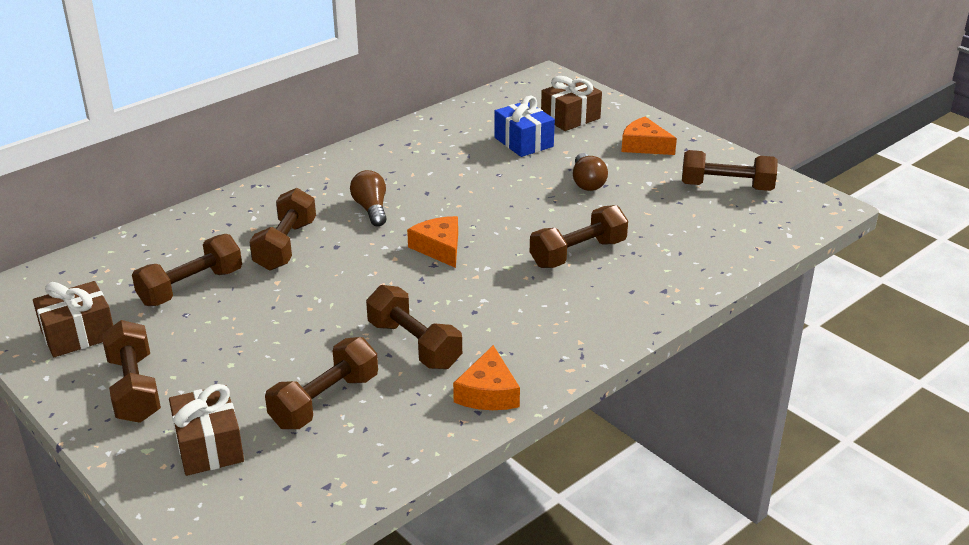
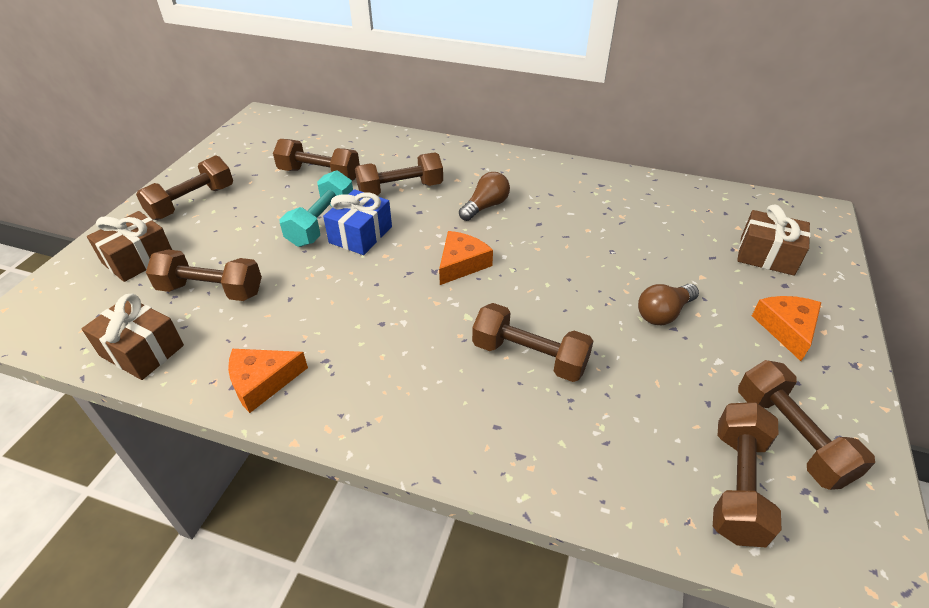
camera: 60 degrees right, 10 degrees up
(78, 334) = (241, 158): brown gift -> brown gift (142, 351)
(287, 307) = (322, 223): none -> turquoise dumbbell
(414, 345) = (310, 307): brown dumbbell -> brown dumbbell (737, 484)
(523, 142) = (683, 244): blue gift -> blue gift (361, 235)

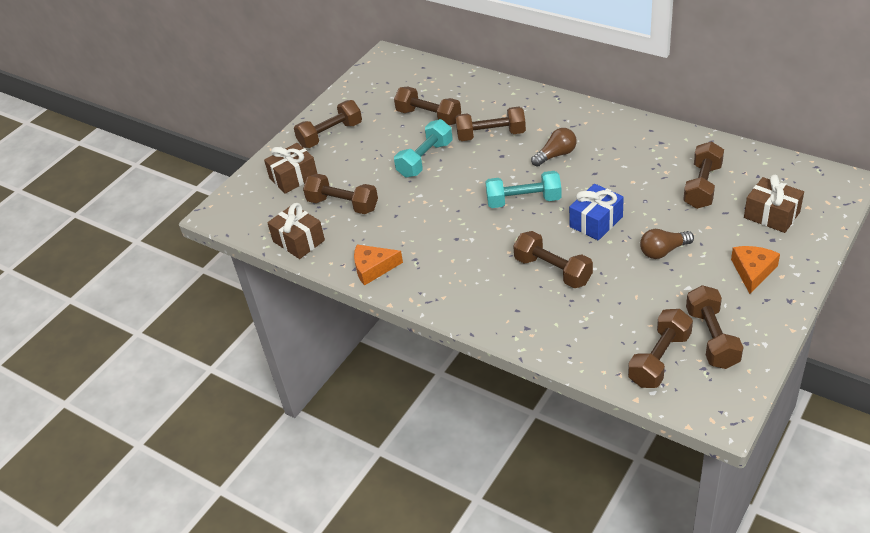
camera: 20 degrees right, 0 degrees up
(361, 235) = (453, 171): blue gift -> blue gift (596, 222)
(461, 264) = (523, 201): orange cheese -> turquoise dumbbell
(671, 229) = (702, 186): none -> brown dumbbell

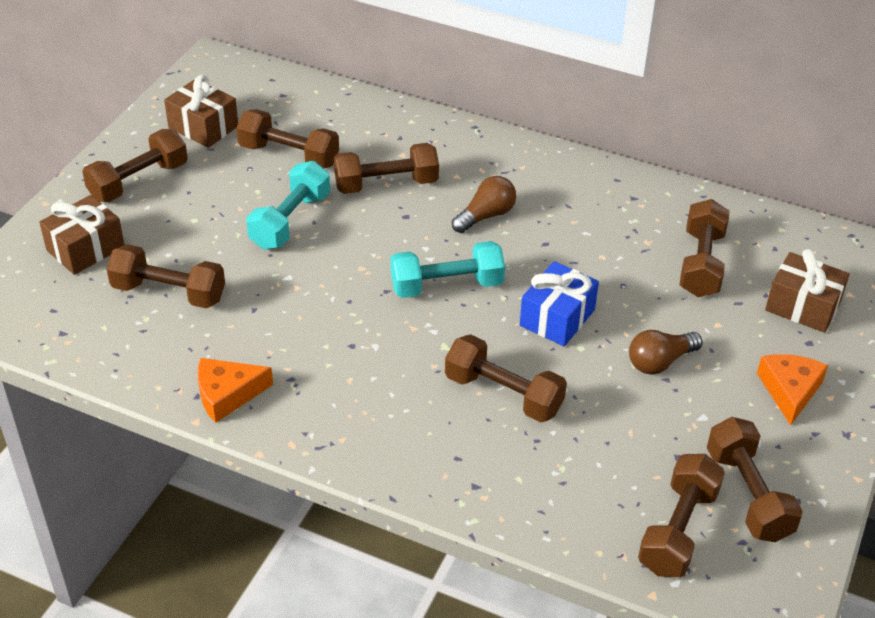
camera: 15 degrees left, 0 degrees up
(298, 241) = (103, 352): brown gift -> brown gift (203, 127)

